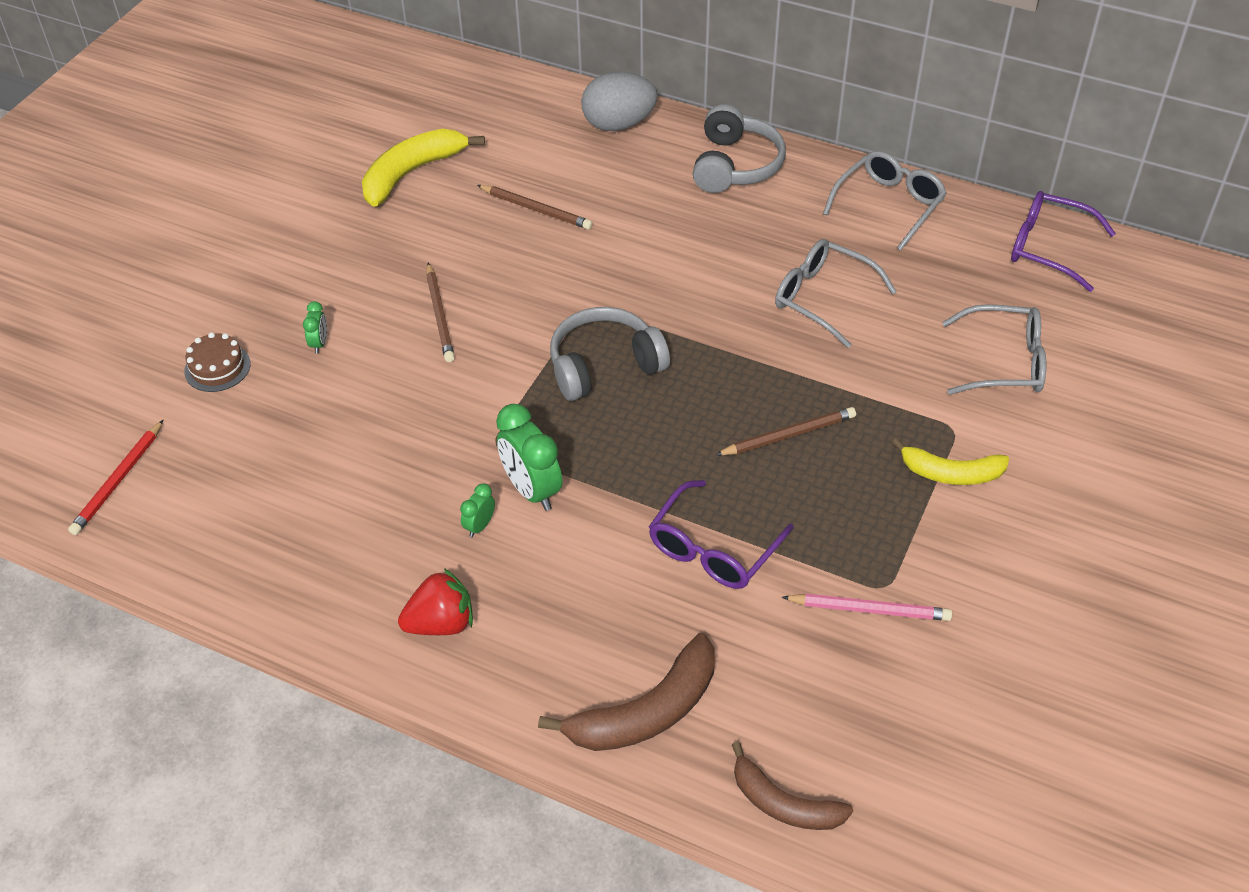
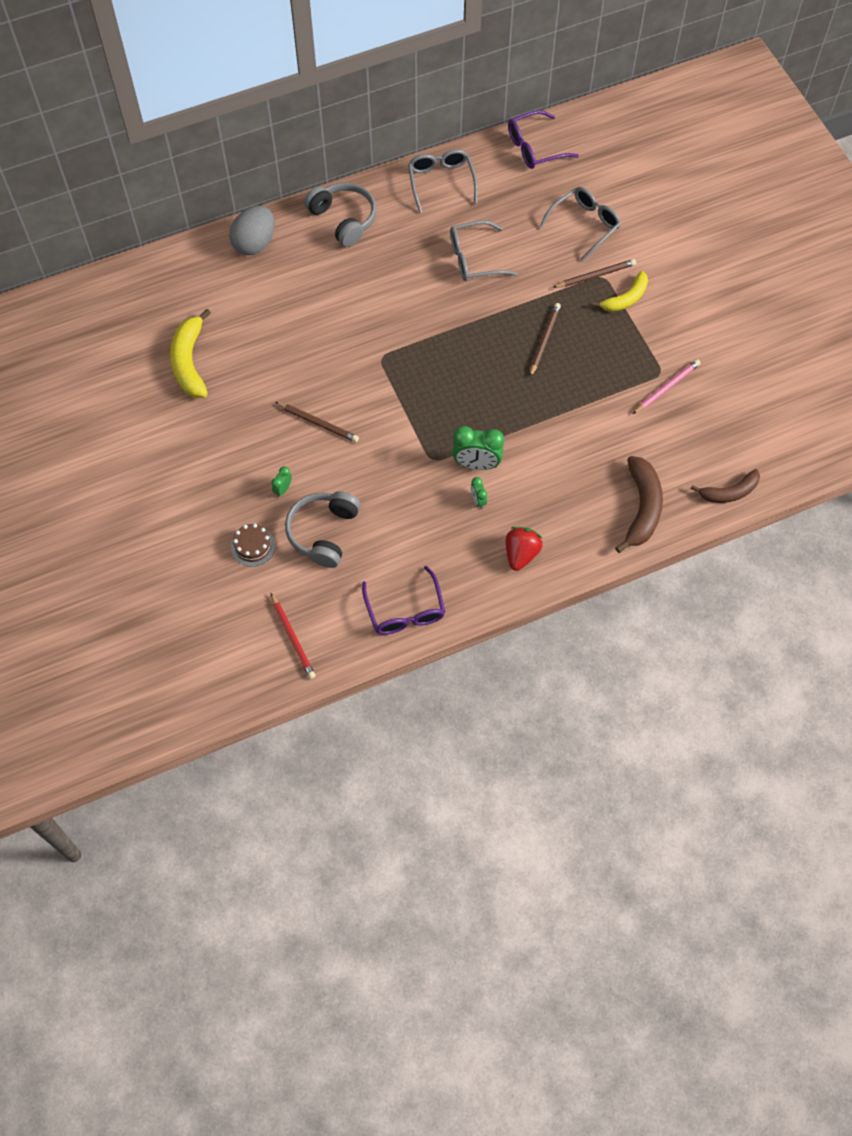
camera: 50 degrees left, 15 degrees up
(319, 343) = (283, 489): green clock -> green clock turned 105 degrees counterclockwise
(536, 209) = (282, 327): brown pencil -> brown pencil (595, 275)
(604, 365) = (426, 378): grey headphones -> grey headphones (323, 532)
(713, 549) = (580, 419): purple glasses -> purple glasses (405, 611)

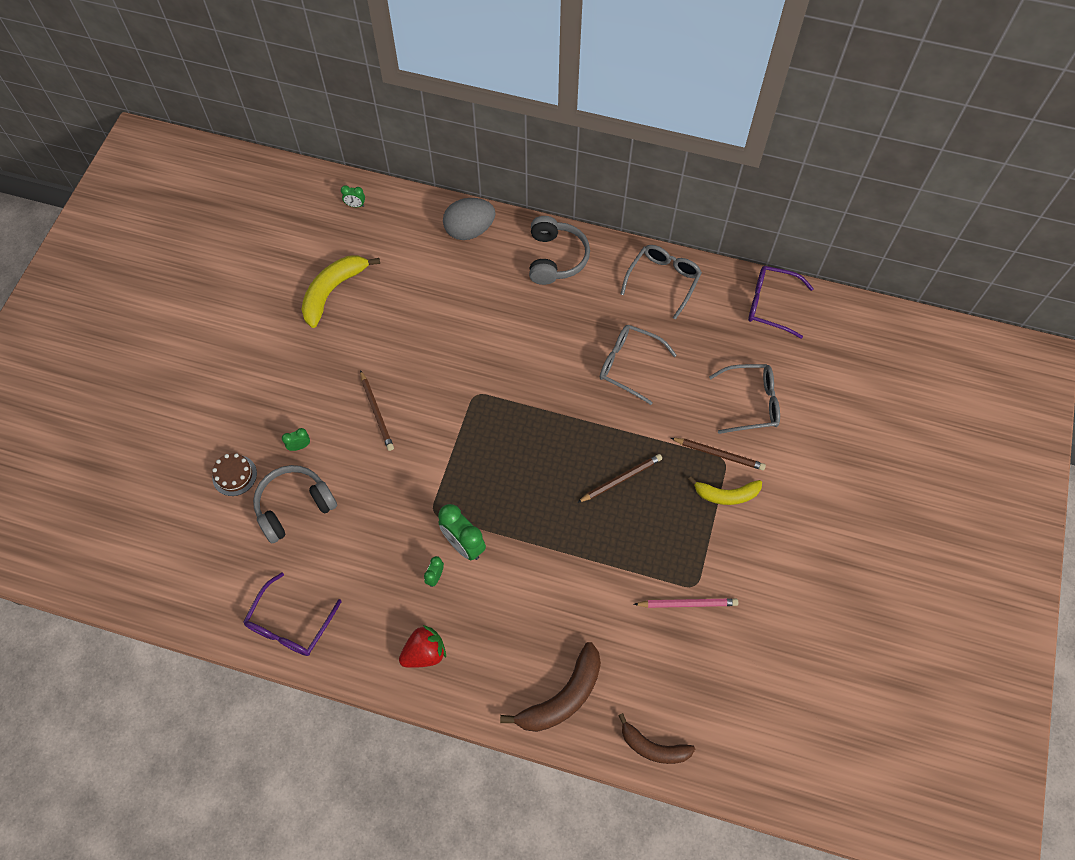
camera: 40 degrees right, 0 degrees up
(139, 285) = (355, 205): none -> green clock
(292, 637) = (190, 575): red pencil -> none

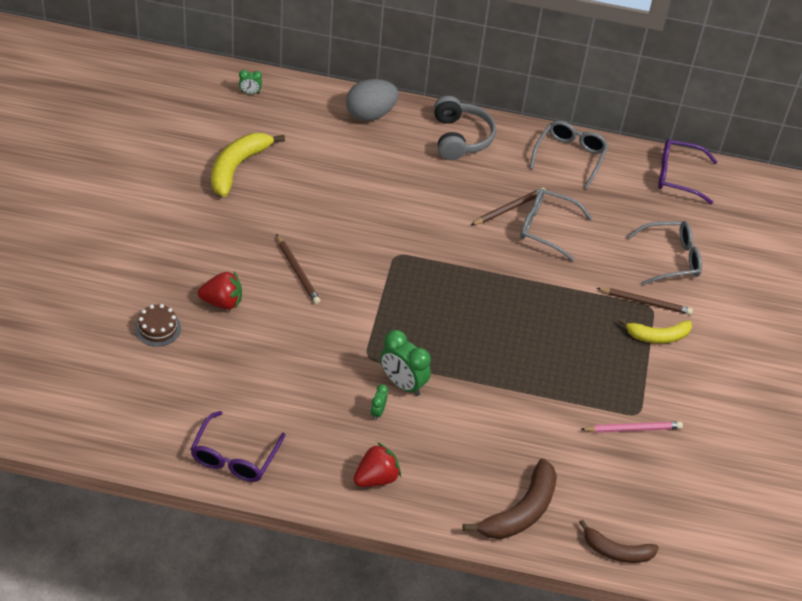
camera: 10 degrees left, 15 degrees down
(294, 506) = (224, 354): grey headphones -> none
(299, 446) = (222, 302): green clock -> red strawberry
(621, 479) = (552, 325): brown pencil -> brown pencil (509, 208)

